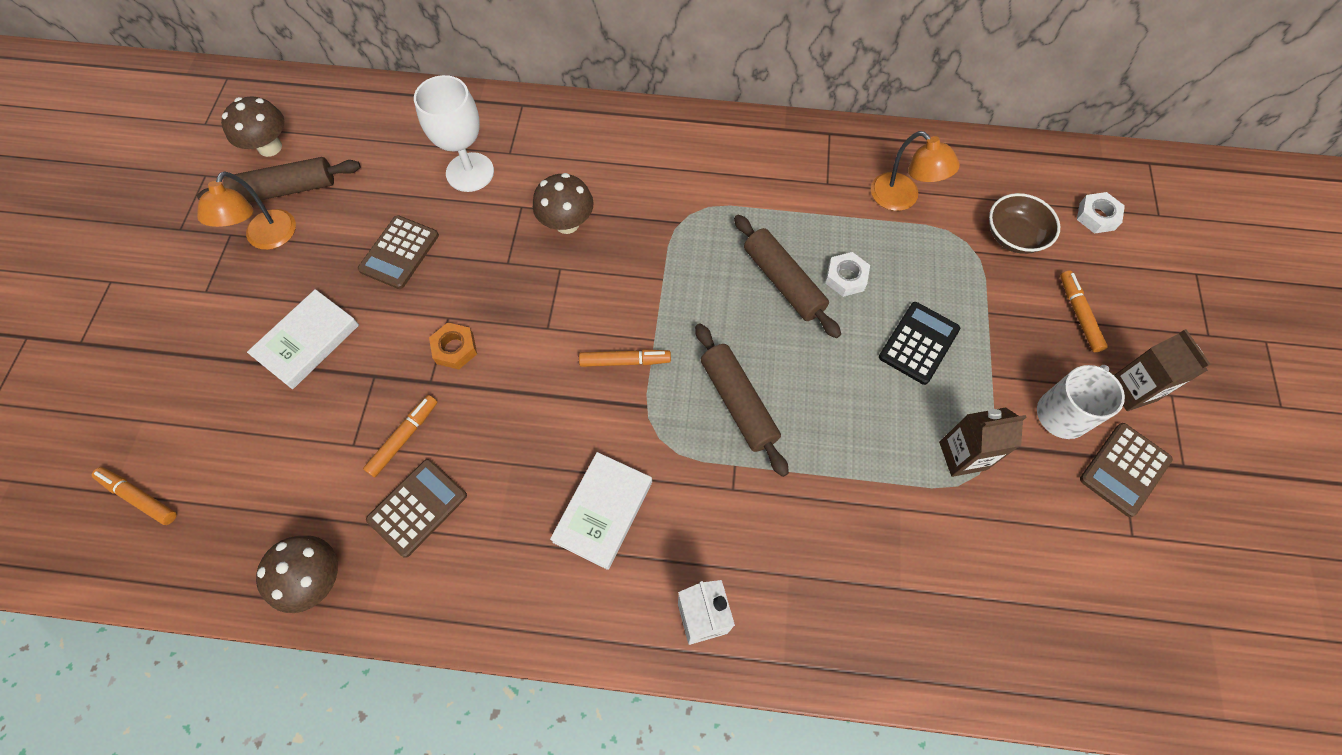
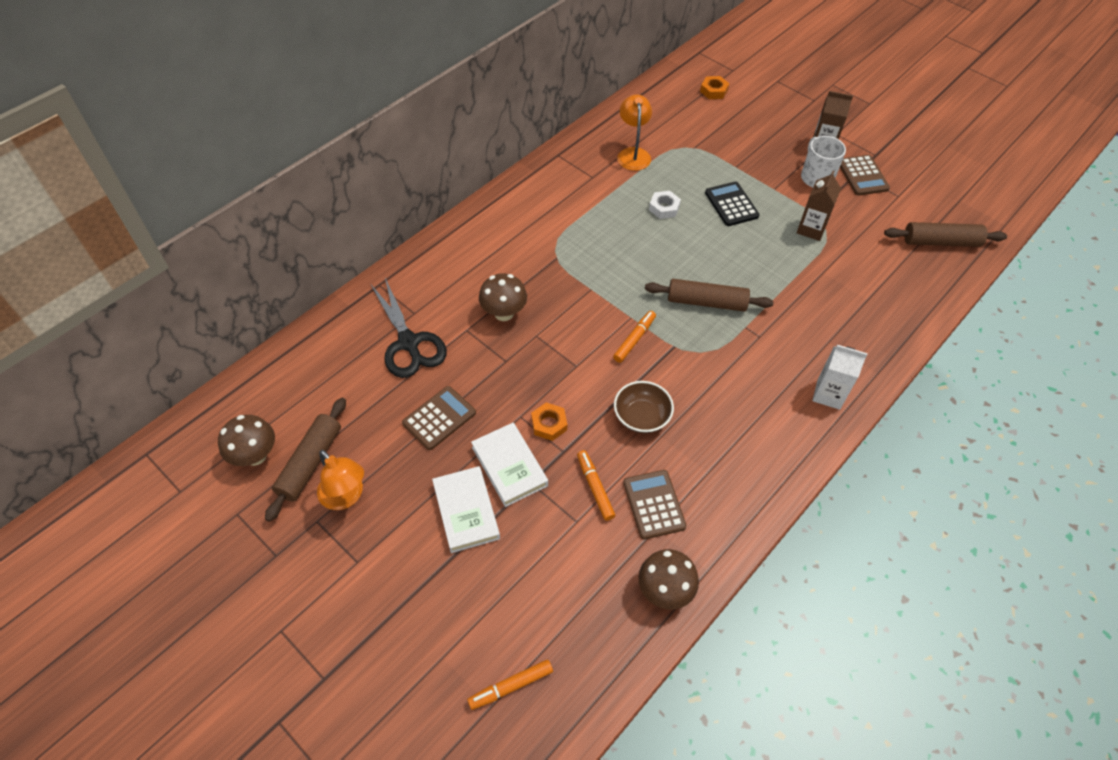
camera: 55 degrees left, 10 degrees down
(399, 252) = (439, 418): brown calculator -> brown calculator turned 105 degrees counterclockwise
(470, 172) = (409, 343): white goblet -> black scissors
(603, 511) = (729, 405): white book -> white book (509, 466)
(783, 282) = (643, 236): brown rolling pin -> brown rolling pin (941, 242)
(902, 199) = (633, 154): orange lamp -> orange lamp turned 90 degrees counterclockwise
(1013, 236) = (698, 127): brown bowl -> brown bowl (641, 417)
(1078, 314) = (765, 135): orange marker -> none
(1097, 216) = (714, 91): white nut -> orange nut

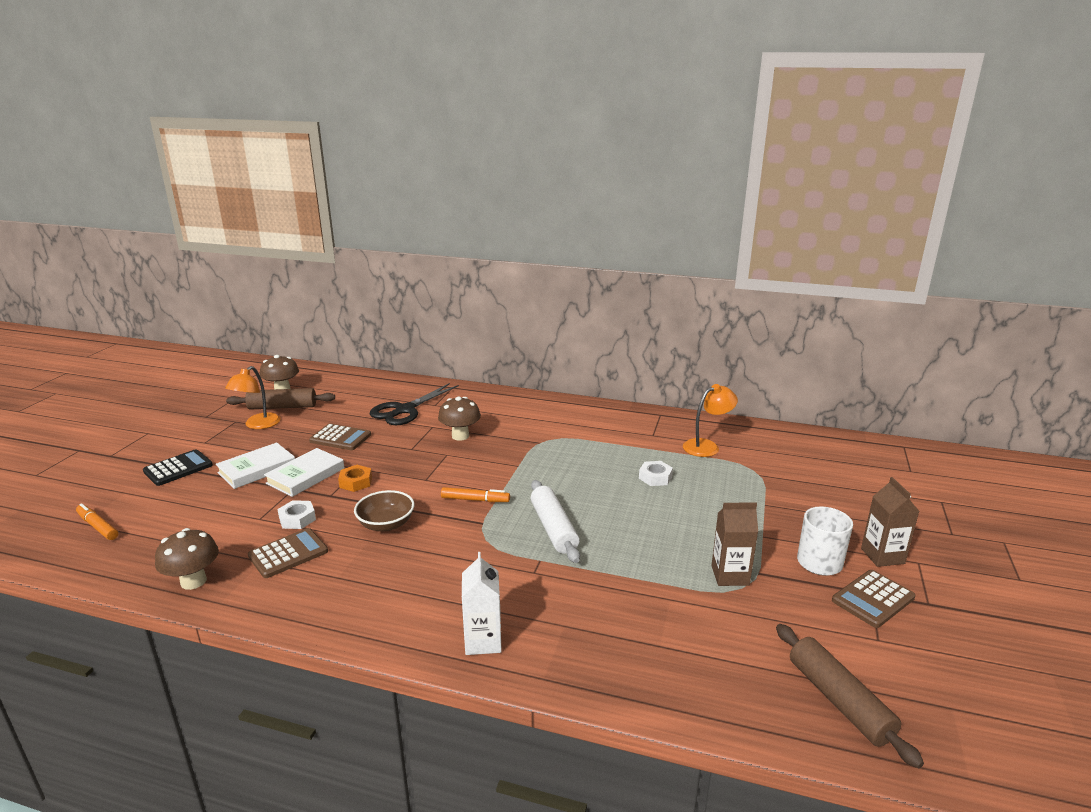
camera: 65 degrees right, 30 degrees down
(595, 487) = (297, 519): orange marker -> white nut
(706, 302) = (554, 528): brown rolling pin -> white rolling pin
(714, 91) = (859, 467): orange nut -> none
(731, 204) = (705, 514): black calculator -> black calculator (178, 468)

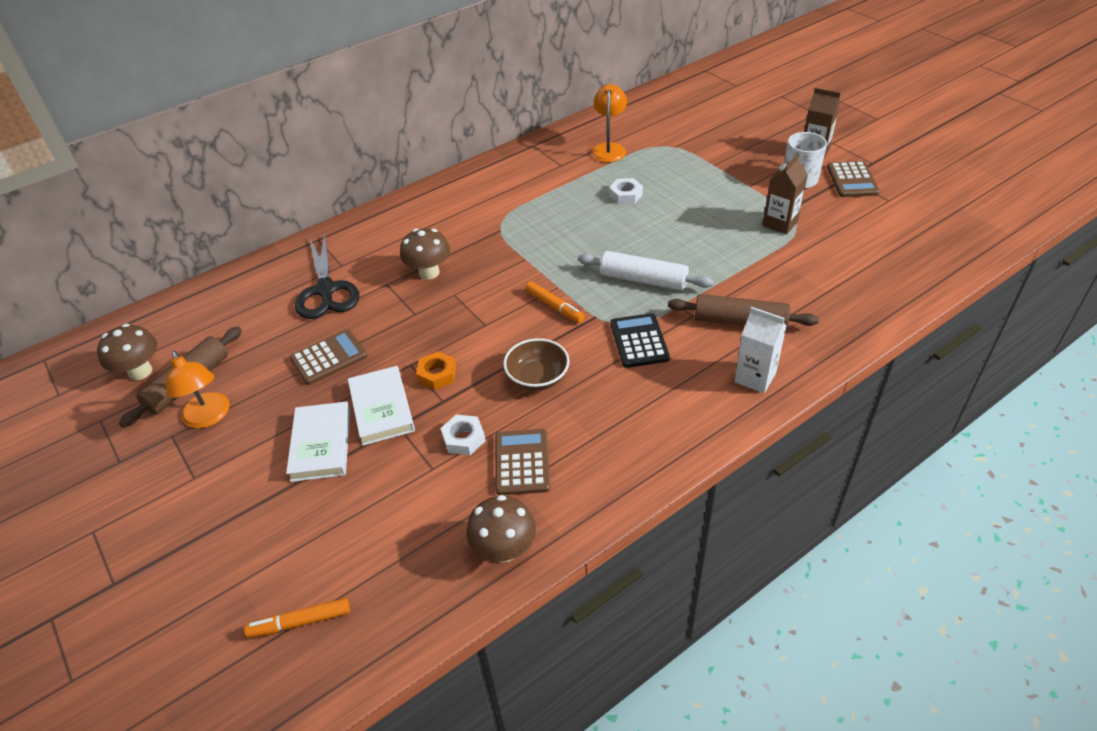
camera: 50 degrees left, 20 degrees up
(178, 468) = (236, 517): black calculator -> black calculator (639, 341)
(475, 500) = (554, 306): orange marker -> orange marker turned 90 degrees clockwise
(838, 701) = (928, 245): brown rolling pin -> brown rolling pin (740, 321)

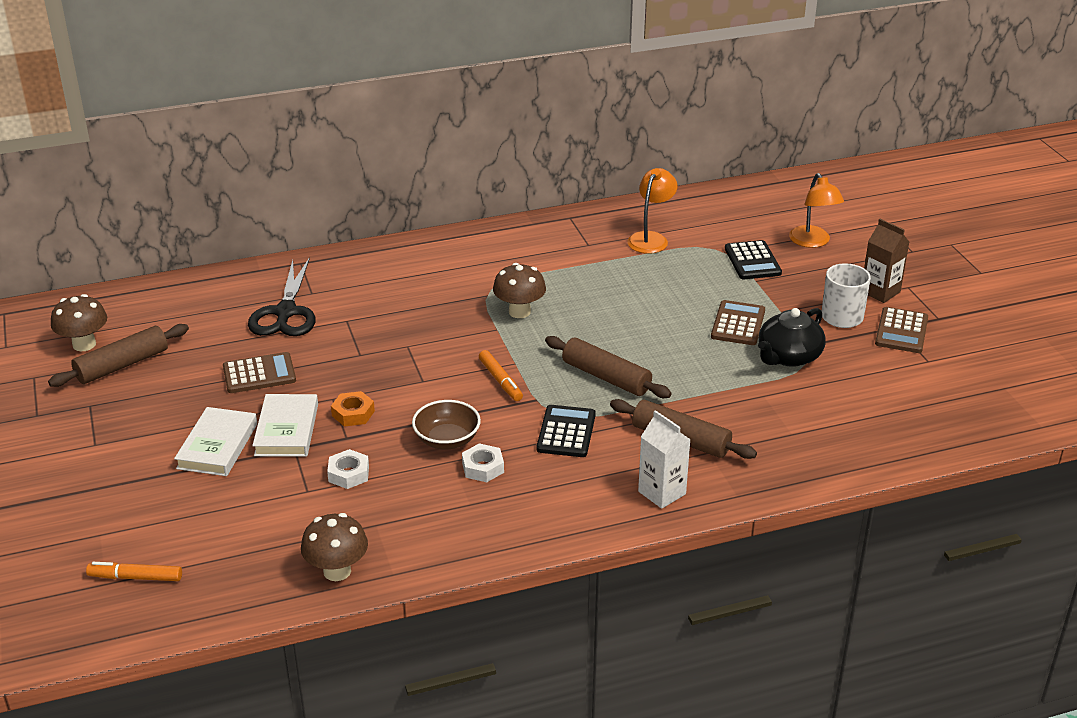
camera: 15 degrees right, 10 degrees down
(209, 417) = (128, 398): orange lamp -> orange lamp (812, 242)
(429, 272) = (393, 319): brown mushroom -> brown mushroom (519, 312)
(522, 462) = (391, 507): brown calculator -> brown calculator (738, 324)
(625, 195) = (639, 290): white nut -> white nut (483, 467)
(643, 280) = (606, 377): white rolling pin -> brown rolling pin
(701, 149) = (752, 261): none -> black calculator
(780, 223) = (788, 356): brown carton -> black teapot

